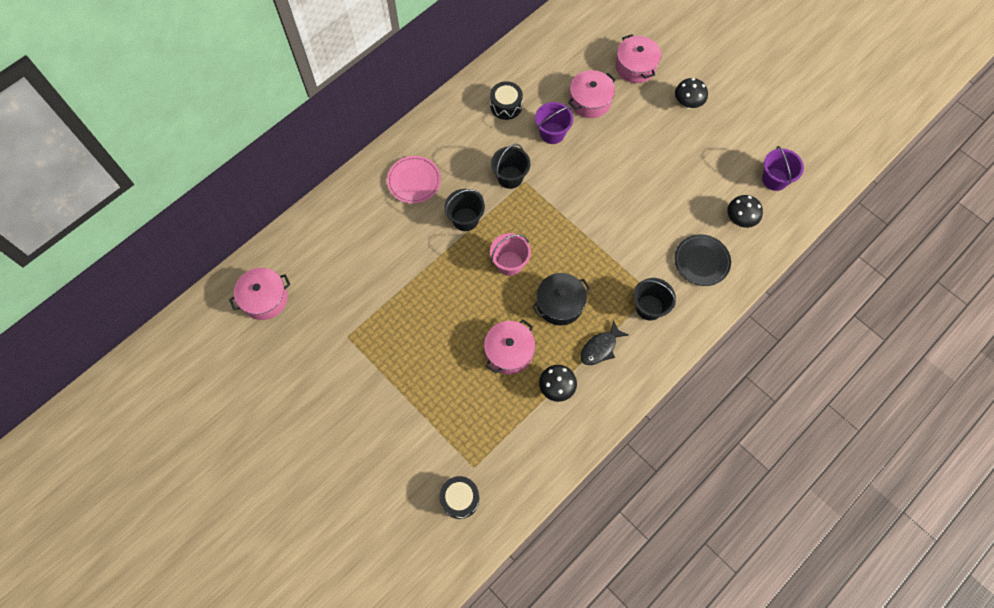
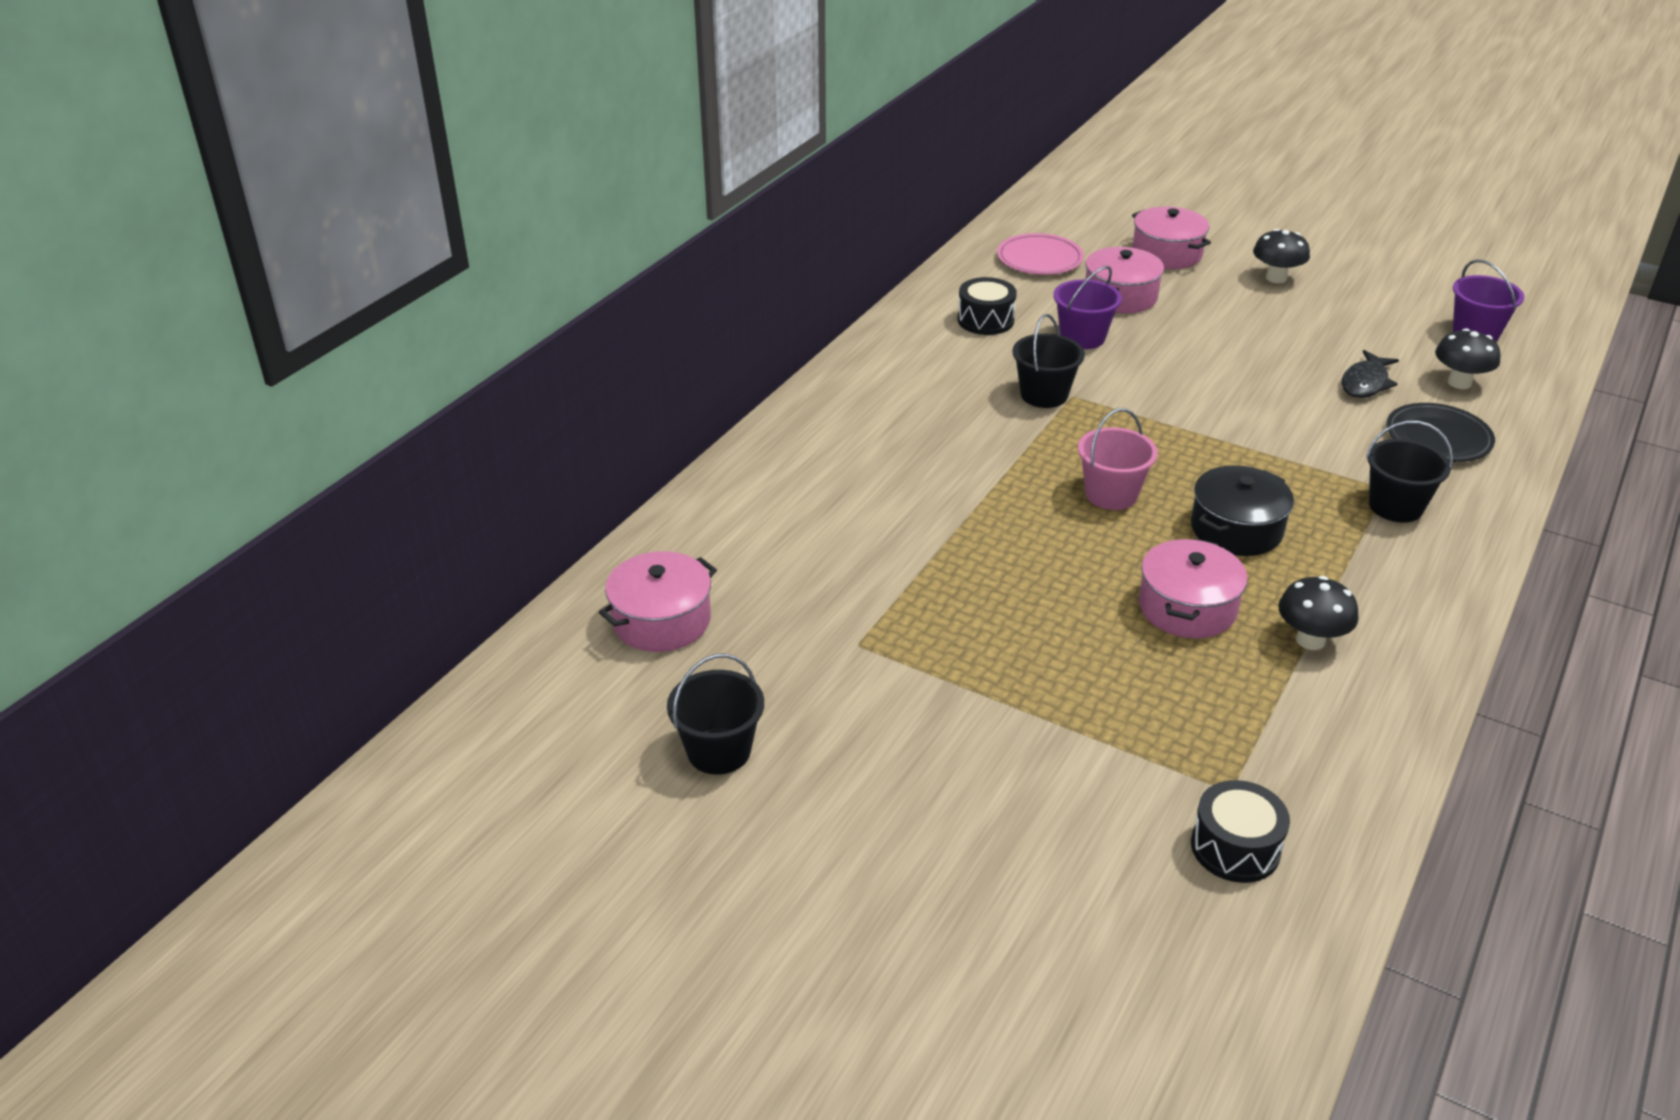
camera: 15 degrees left, 30 degrees down
(414, 181) = (876, 425): pink plate -> pink plate (1039, 259)
(465, 219) = (997, 455): black bucket -> black bucket (719, 751)
(600, 348) = (1350, 572): black fish -> black fish (1365, 383)

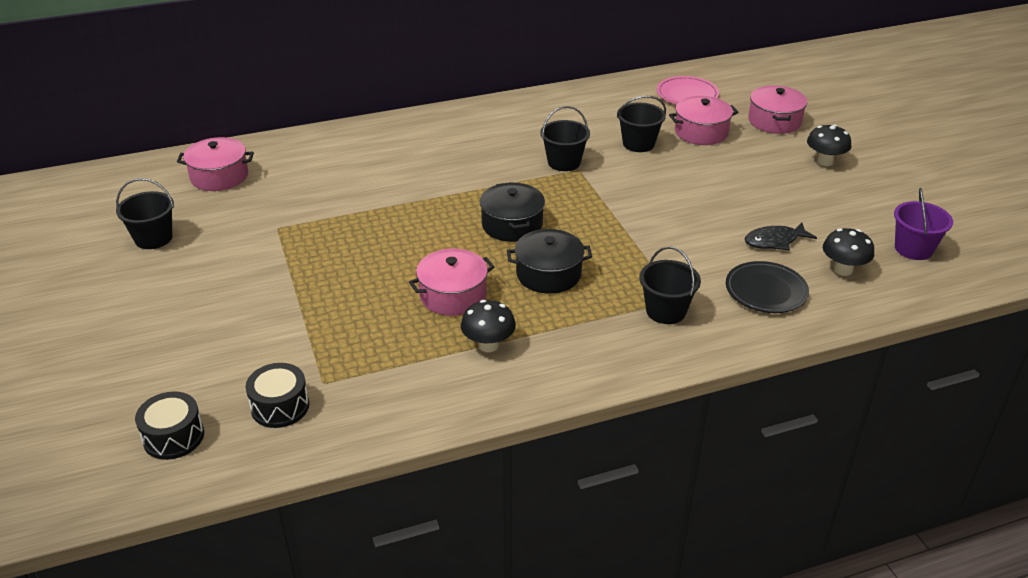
camera: 40 degrees right, 0 degrees up
(985, 320) = (598, 113): black drum -> black drum (173, 437)
(1082, 337) = (638, 144): purple bucket -> black bucket
(1111, 494) = (512, 225): pink bucket -> black pot

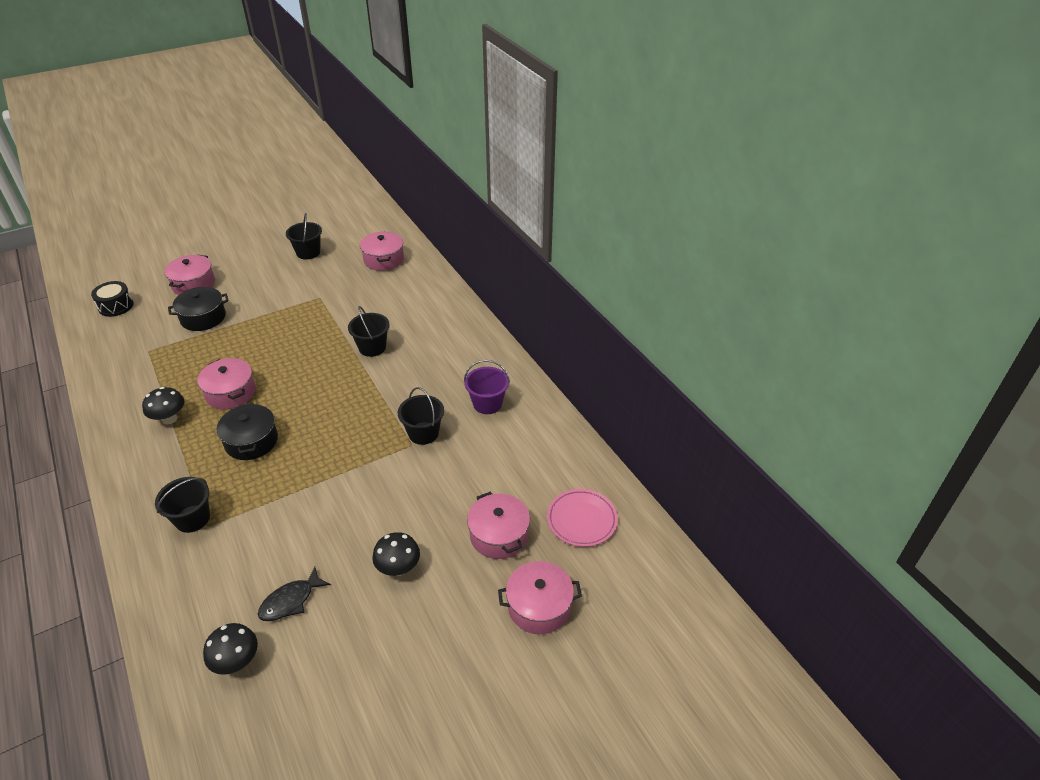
camera: 80 degrees right, 5 degrees up
(163, 350) = (193, 284): none -> pink pot
(280, 406) = (130, 338): black drum -> none
(512, 225) = (322, 412): black pot -> black pot (203, 317)
(638, 144) = (466, 484): black bucket -> black bucket (372, 347)
(766, 291) = (210, 592): black plate -> none
(774, 241) = (290, 601): black fish -> black fish turned 105 degrees counterclockwise
(824, 161) = (451, 657): black mushroom -> black mushroom (398, 568)
(913, 249) = (270, 739): purple bucket -> purple bucket (487, 404)

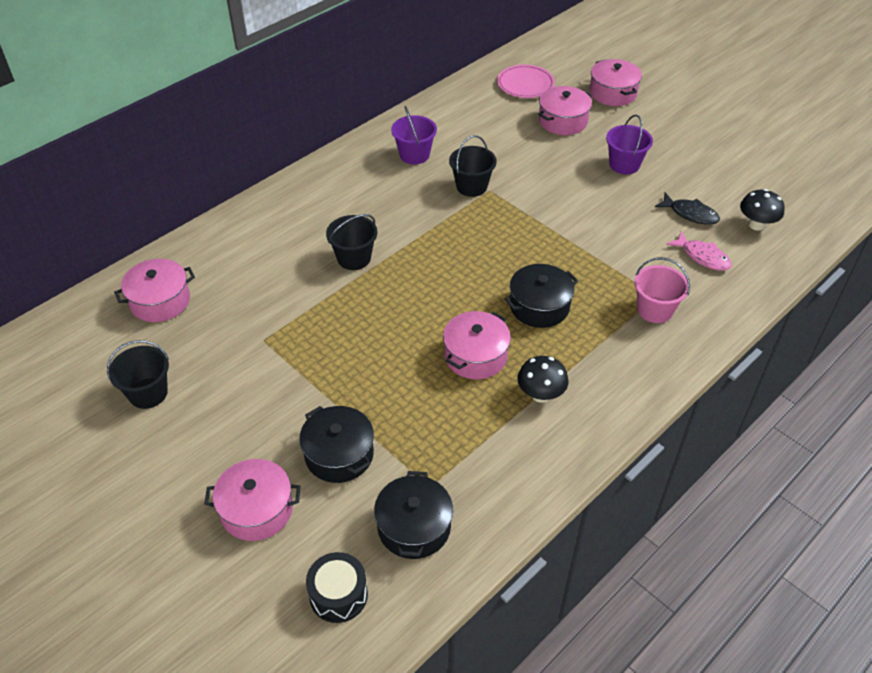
camera: 105 degrees left, 5 degrees up
(128, 339) = (414, 527): none -> black pot
(192, 518) = (655, 310): black bucket -> pink bucket
(226, 585) = (702, 257): none -> pink fish
(398, 568) = (624, 165): black mushroom -> purple bucket

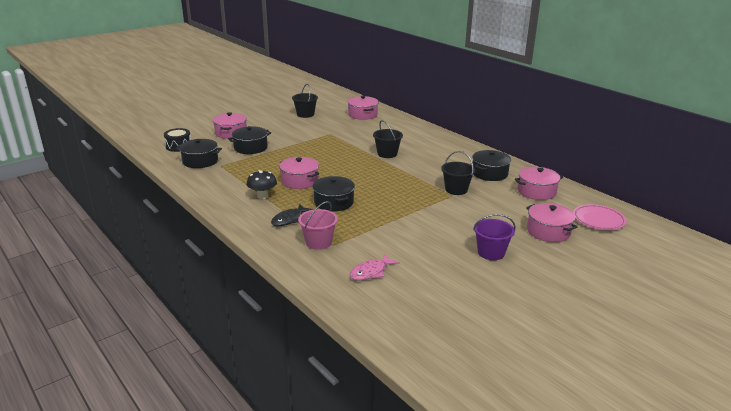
camera: 95 degrees right, 20 degrees down
(414, 155) = (489, 173): purple bucket -> black pot
(613, 93) = (604, 261): pink pot -> pink pot (536, 192)
(690, 214) = (425, 275): black fish -> black fish (289, 219)
(756, 225) = (409, 308): black mushroom -> none

